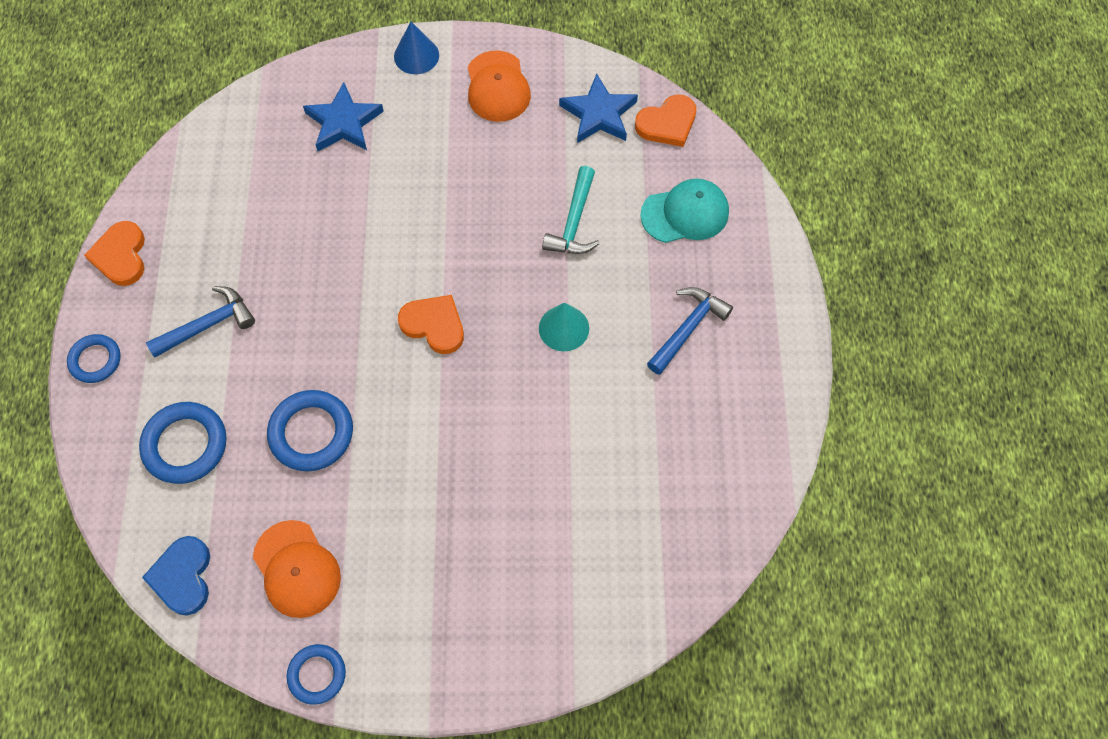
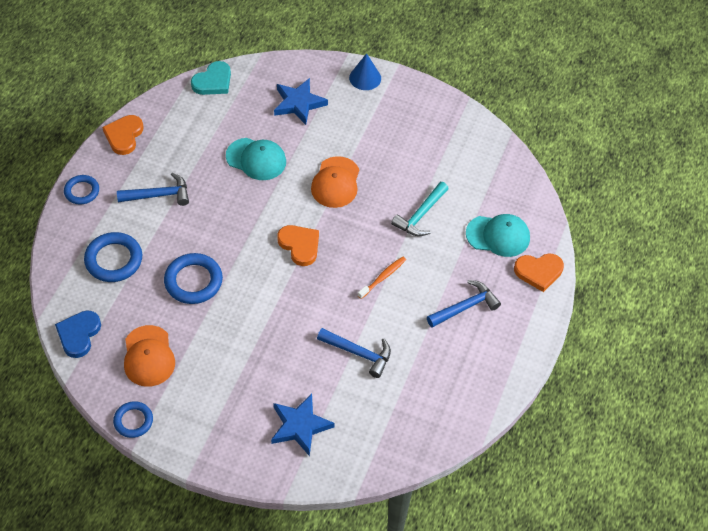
camera: 20 degrees right, 10 degrees down
(212, 132) = (213, 81): none -> turquoise heart
(321, 223) = (256, 159): none -> turquoise cap
(497, 87) = (409, 115): orange cap -> orange cap (335, 182)
(564, 328) = (383, 277): turquoise cone -> orange toothbrush
(580, 449) = (359, 353): none -> blue hammer
(599, 114) = (469, 154): blue star -> blue star (300, 426)
(667, 124) = (513, 176): orange heart -> orange heart (538, 272)

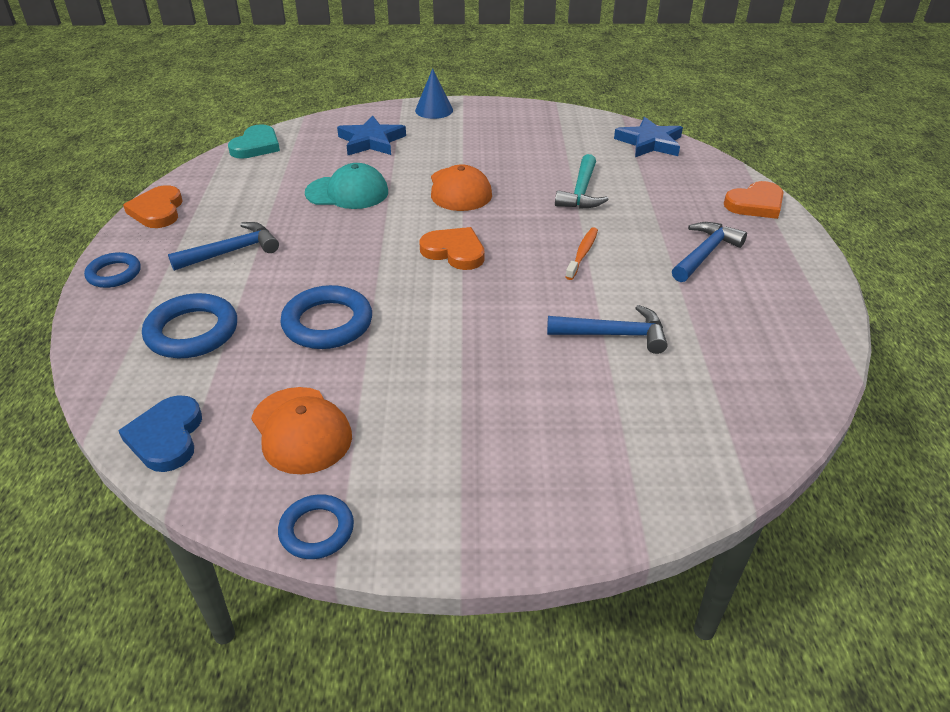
camera: 20 degrees left, 15 degrees down
(300, 426) = (598, 445): blue star -> blue star (650, 143)
(498, 236) = (682, 187): turquoise cap -> none

